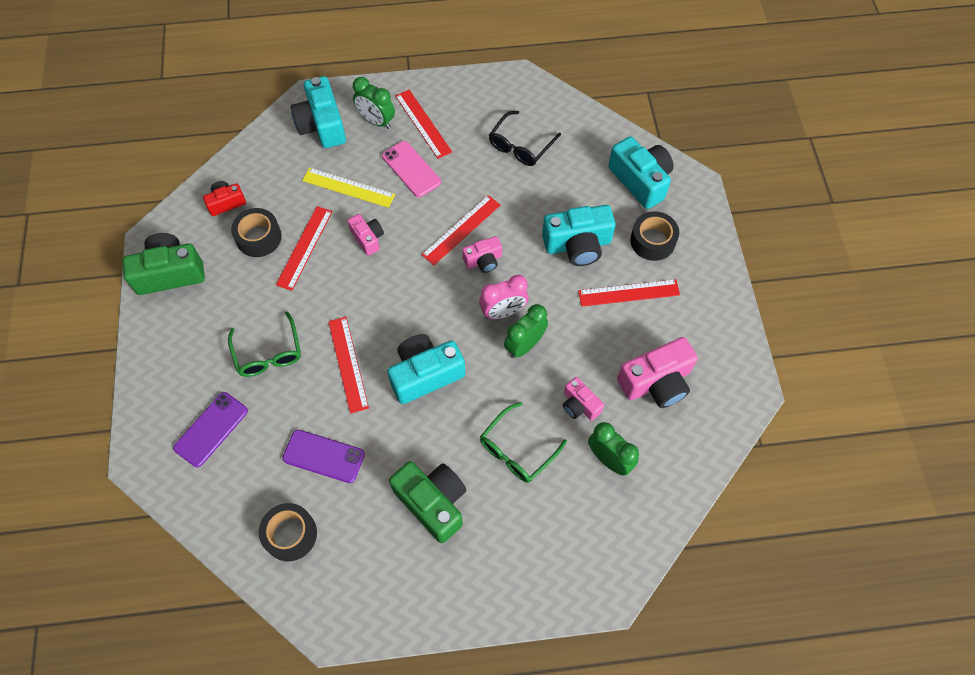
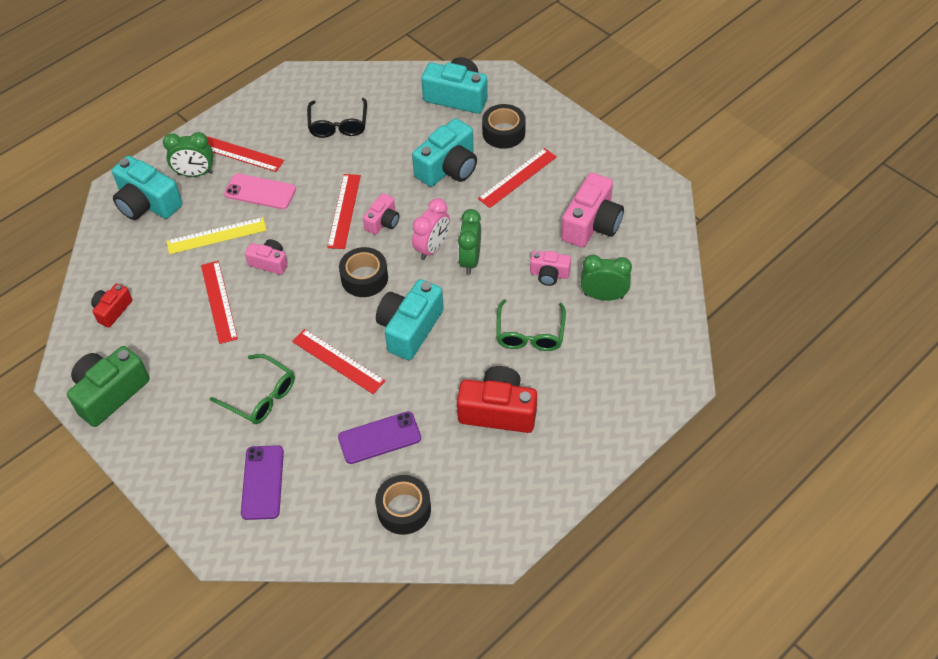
camera: 35 degrees left, 10 degrees down
(259, 237) = (169, 318): black tape -> black tape (364, 278)
(432, 502) = (498, 411): green camera -> red camera

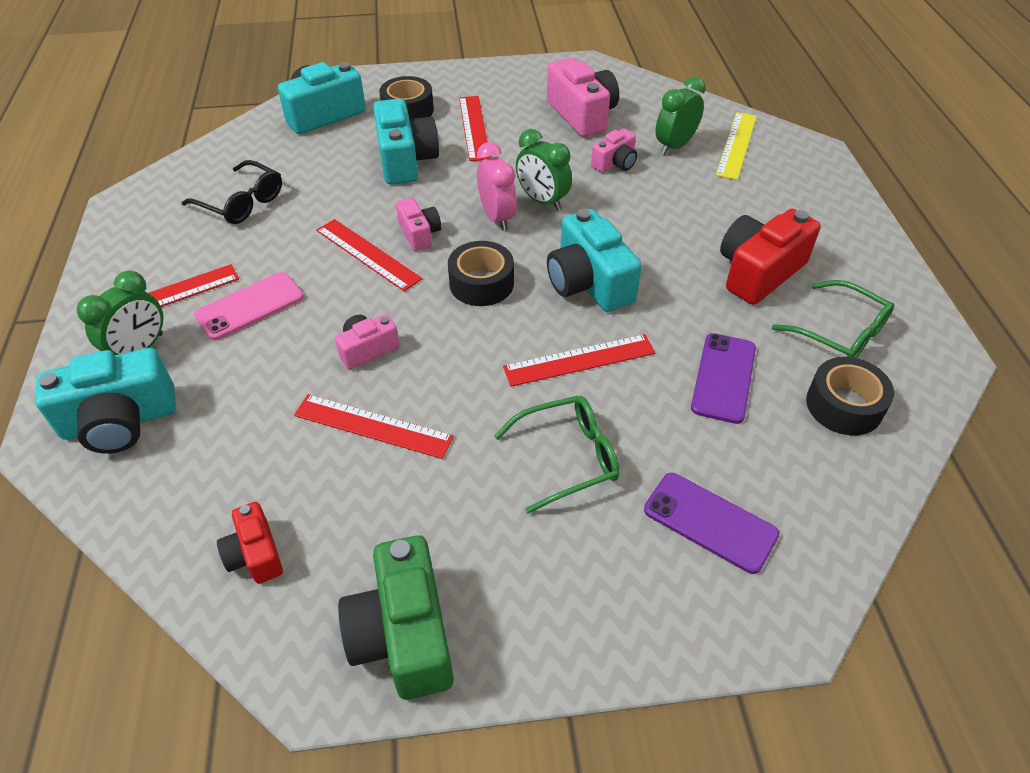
camera: 55 degrees left, 5 degrees down
(216, 236) = (265, 377): yellow ruler -> yellow ruler (736, 145)
(530, 334) = (677, 207): green glasses -> green glasses (841, 333)

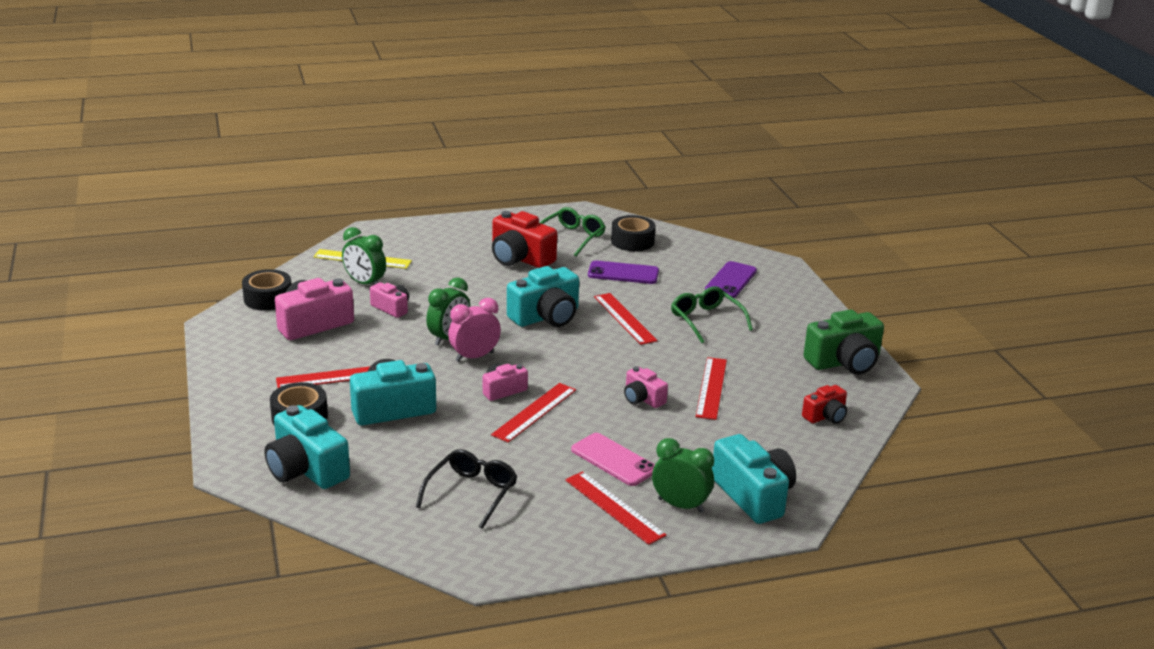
camera: 100 degrees left, 20 degrees down
(481, 283) = (558, 358): black tape -> black tape (268, 298)

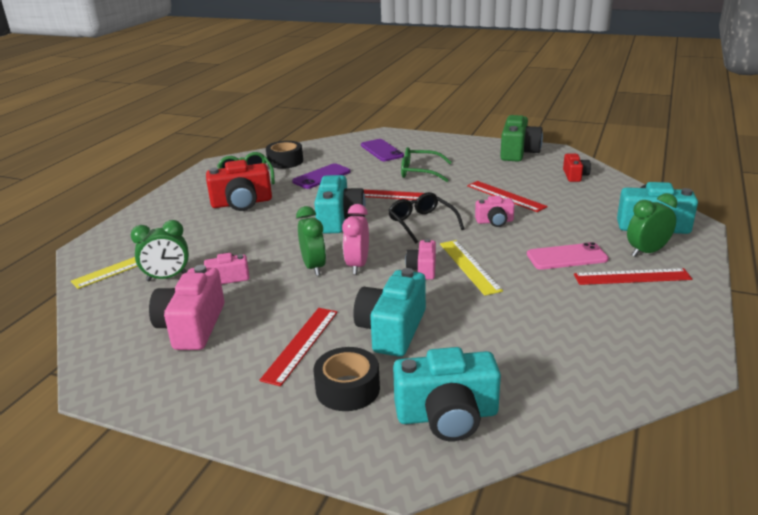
camera: 50 degrees left, 0 degrees up
(268, 298) = (105, 338): black tape -> none
(472, 493) = (565, 332): black glasses -> black glasses (421, 223)
(534, 412) = (469, 266): red ruler -> yellow ruler

